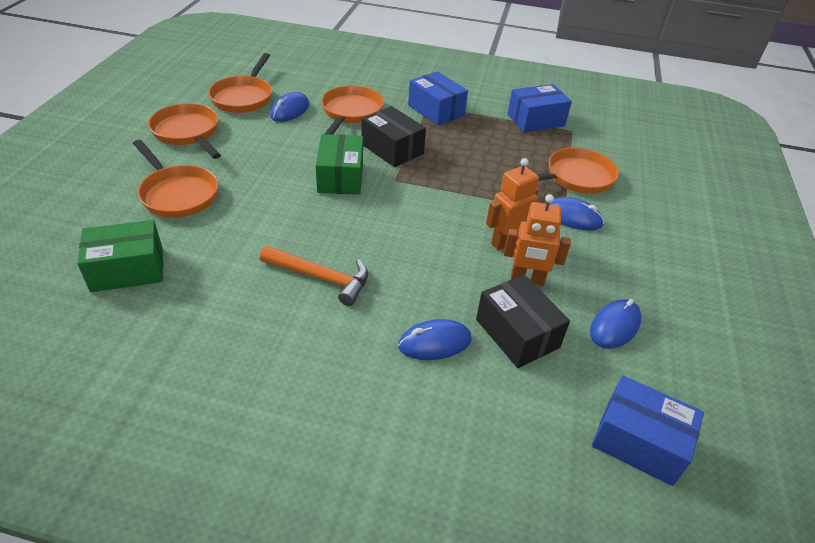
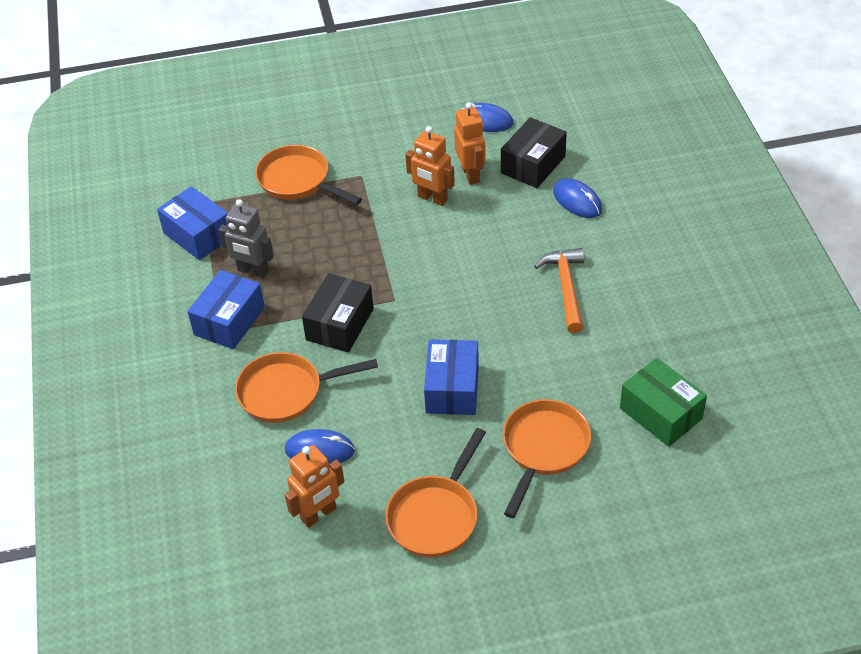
camera: 110 degrees left, 5 degrees up
(243, 97) = (319, 514): orange pan -> orange robot
(340, 177) = (420, 341): green box -> none
(479, 131) = (253, 271): none -> grey robot
(572, 217) = (365, 169): blue mouse -> none
(639, 442) = (578, 95): blue box -> blue box (452, 388)

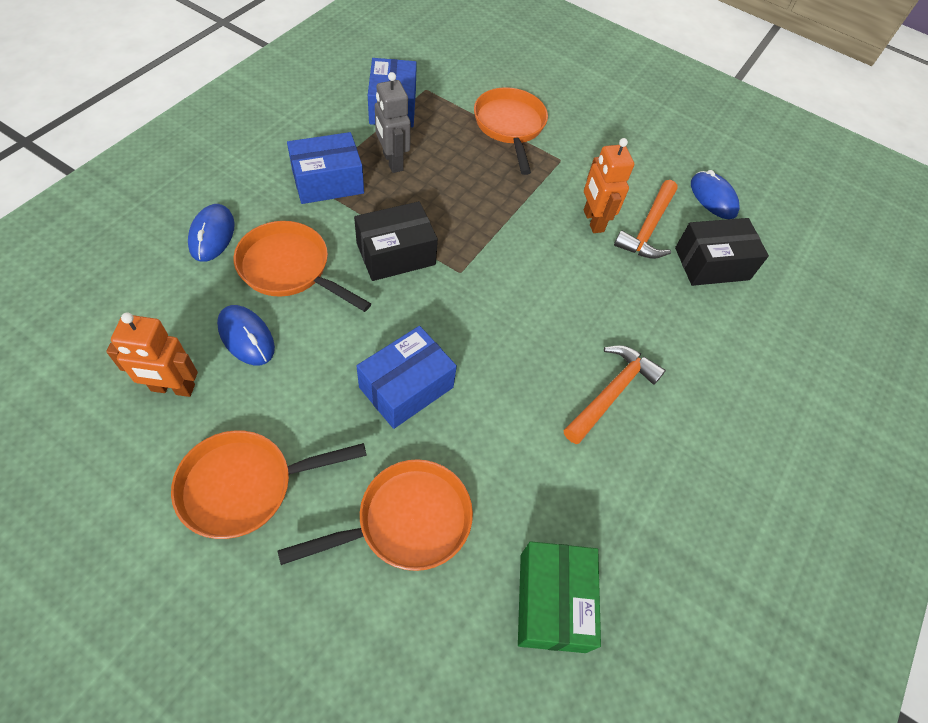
camera: 35 degrees right, 10 degrees up
(471, 174) = (648, 228): orange robot -> orange hammer
(577, 201) = (715, 326): blue mouse -> blue mouse (212, 235)

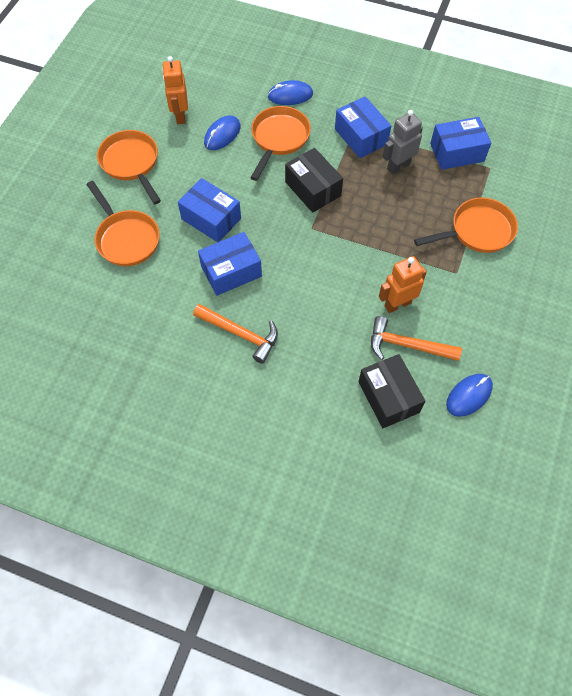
camera: 85 degrees right, 5 degrees up
(508, 381) = (231, 271): none -> blue box
(552, 602) = (93, 317): green box -> none

